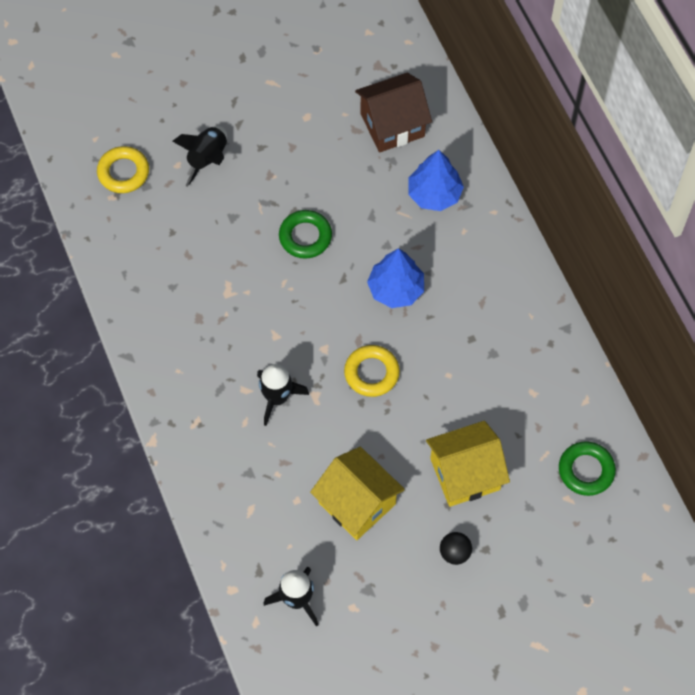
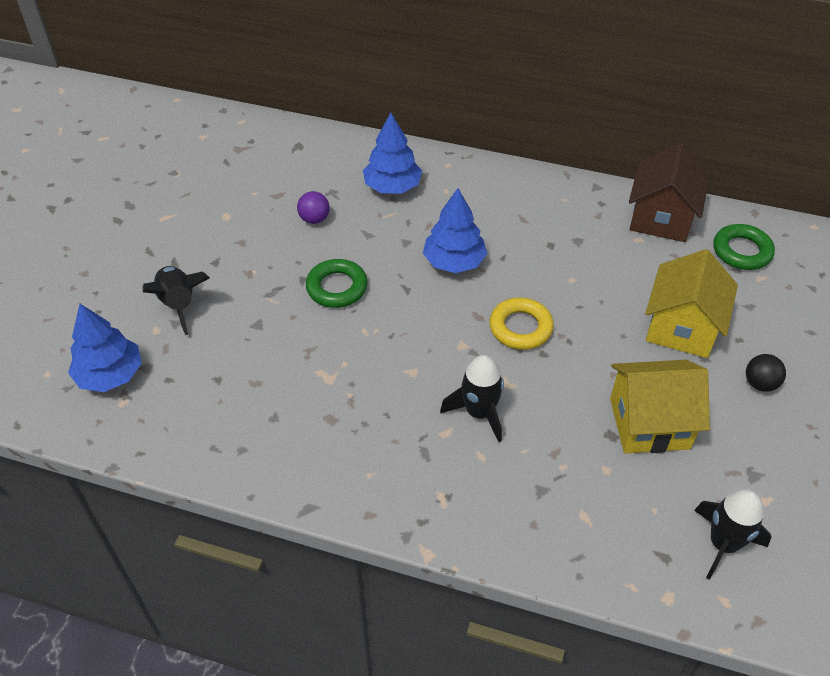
camera: 50 degrees left, 15 degrees down
(123, 172) = (110, 375): yellow ring -> blue tree
(354, 172) = (314, 219): none -> purple ball
(392, 125) = (301, 172): brown house -> brown house (661, 218)

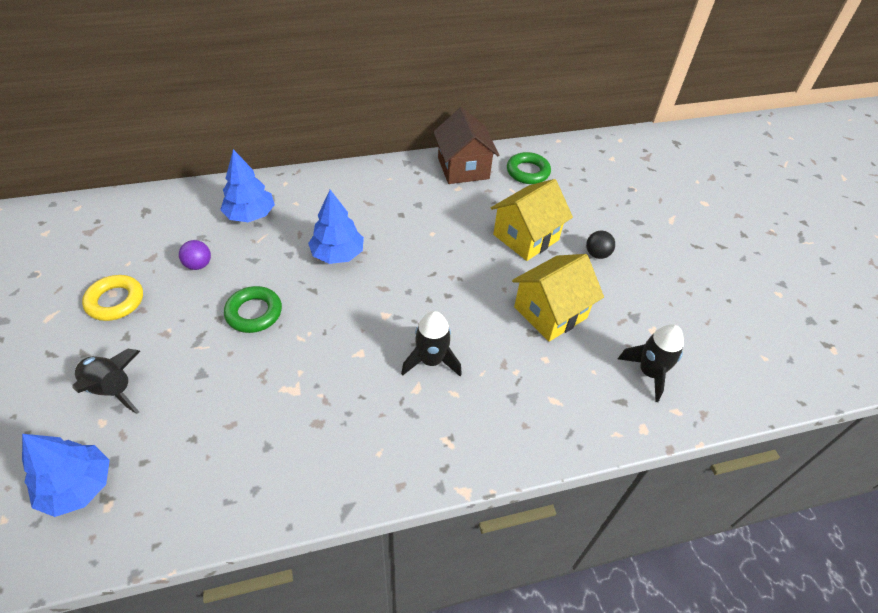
camera: 35 degrees left, 0 degrees up
(520, 328) = (419, 283): yellow ring -> yellow ring (115, 301)
(682, 327) = (526, 237): yellow house -> yellow house turned 60 degrees clockwise

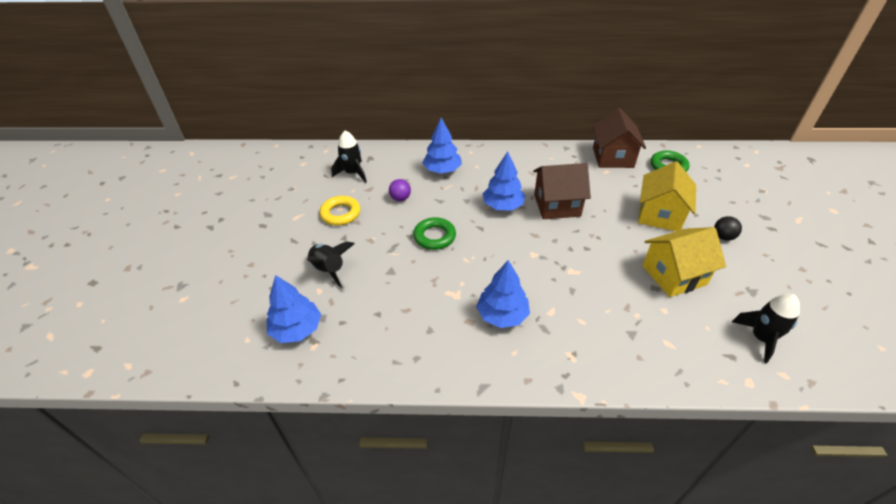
camera: 20 degrees right, 5 degrees down
(357, 405) = (502, 315): none -> blue tree
(404, 243) = (557, 205): none -> brown house
(431, 360) = (566, 293): black rocket -> black rocket (353, 173)
(526, 237) = (660, 215): yellow house -> yellow house turned 45 degrees counterclockwise

